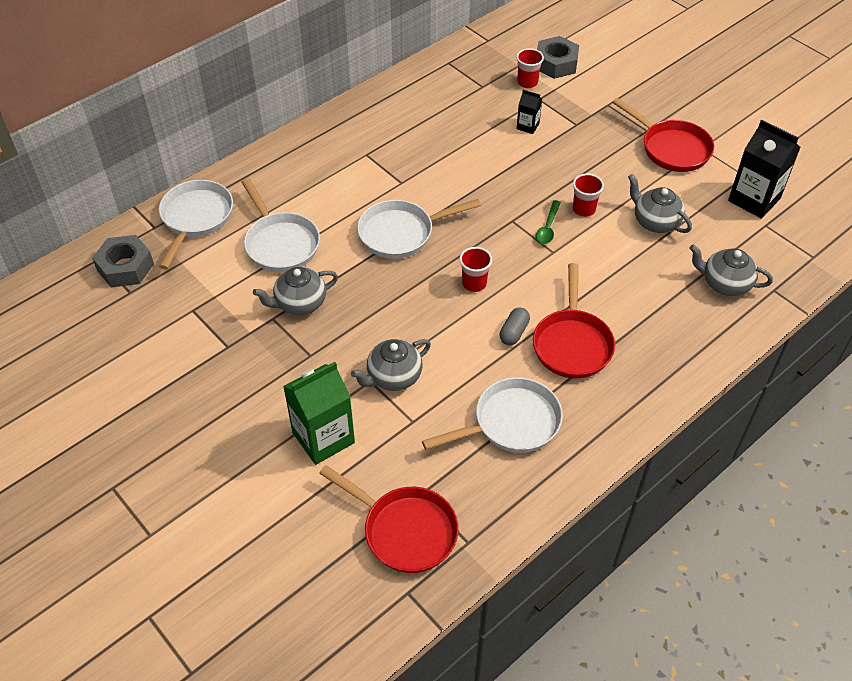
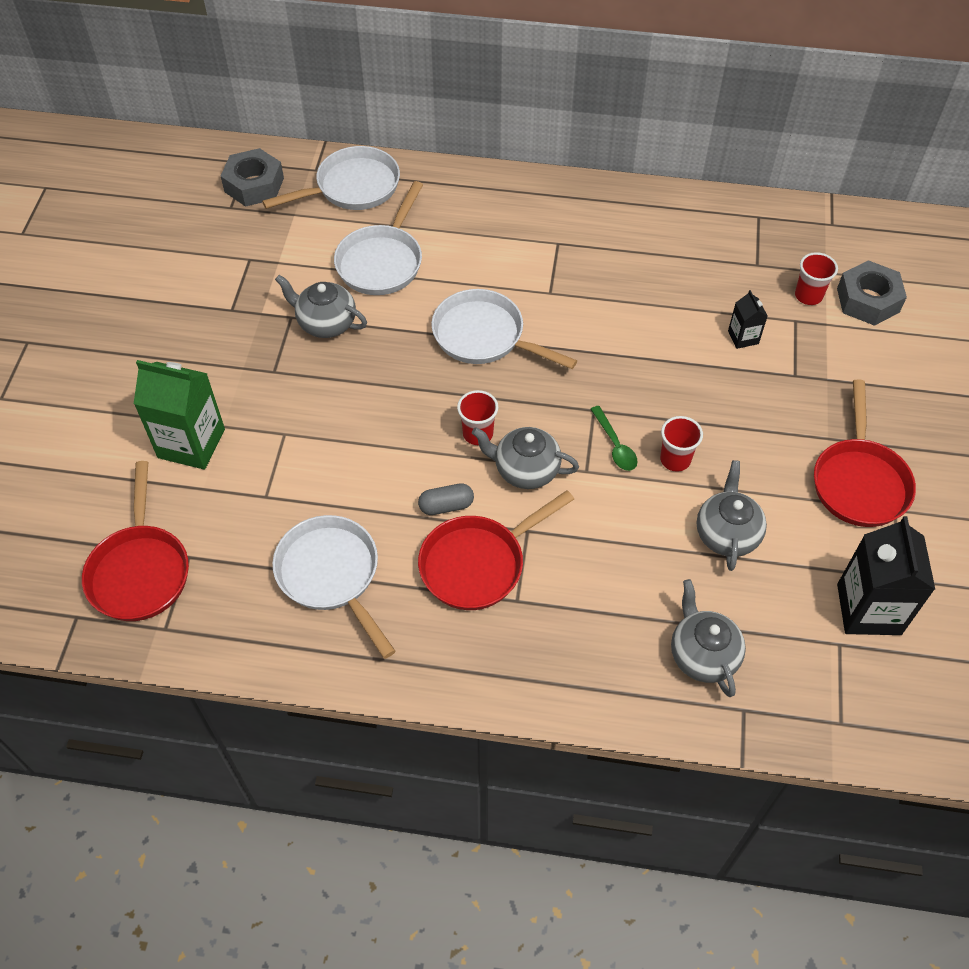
camera: 50 degrees right, 5 degrees up
(393, 377) = (304, 447): grey teapot -> grey teapot (525, 470)
(511, 423) = (331, 575): white pan -> white pan turned 150 degrees counterclockwise
(547, 228) = (615, 445): green spoon -> green spoon turned 90 degrees counterclockwise

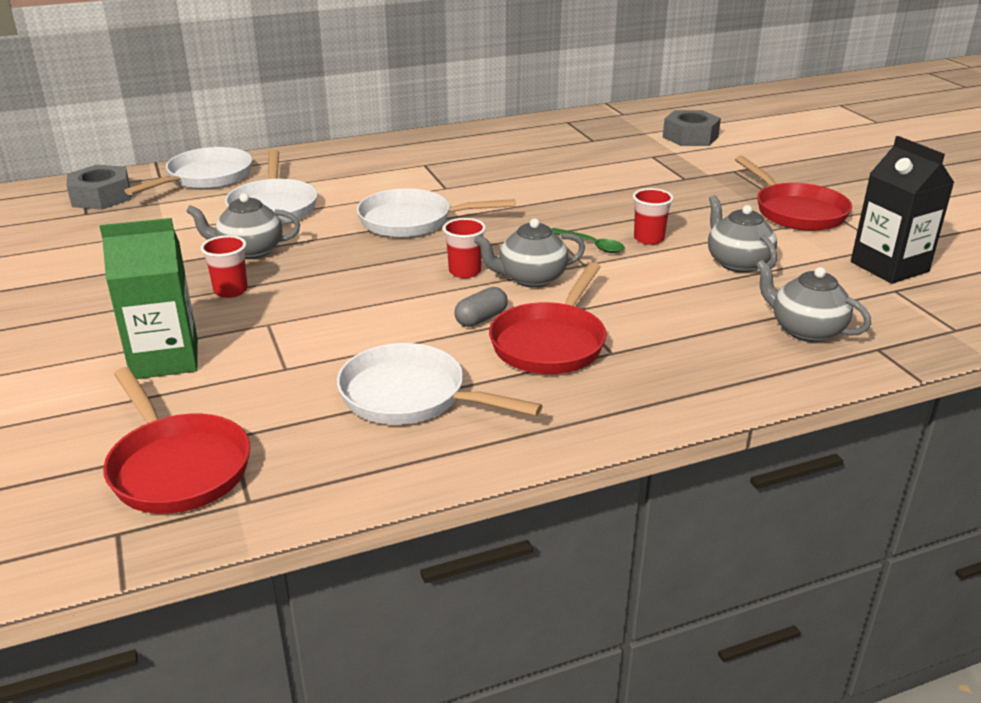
camera: 30 degrees left, 25 degrees down
(743, 337) = (624, 172): black carton -> none
(808, 296) = (647, 144): red cup -> red cup (231, 291)

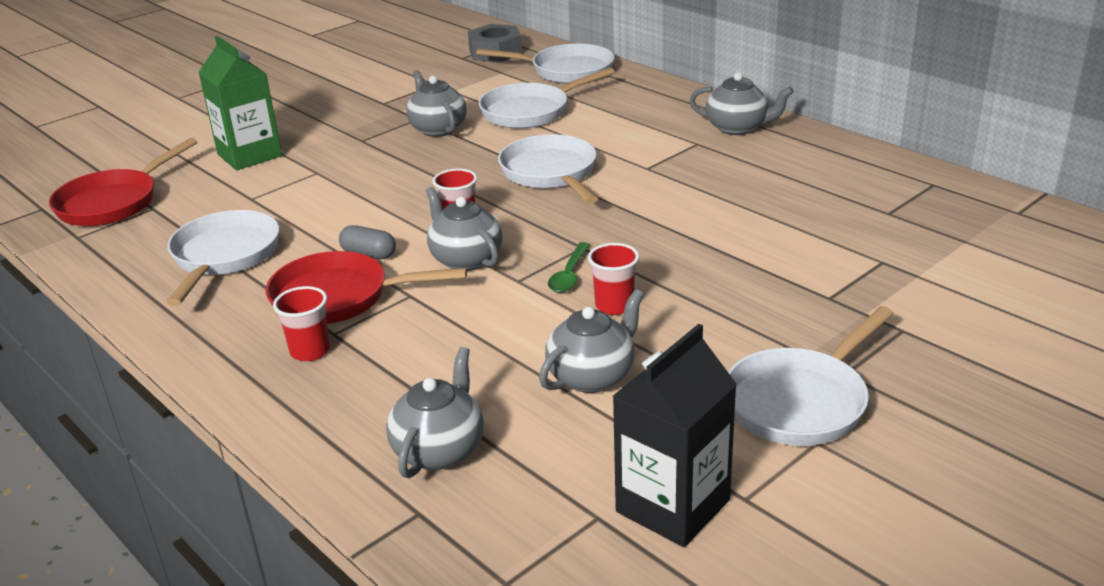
camera: 70 degrees right, 0 degrees up
(231, 291) = (363, 143): red cup -> red cup (310, 351)
(416, 148) = (738, 128): none -> grey teapot
(690, 137) = (995, 276): grey nut -> none
(796, 212) = (800, 402): red pan -> white pan

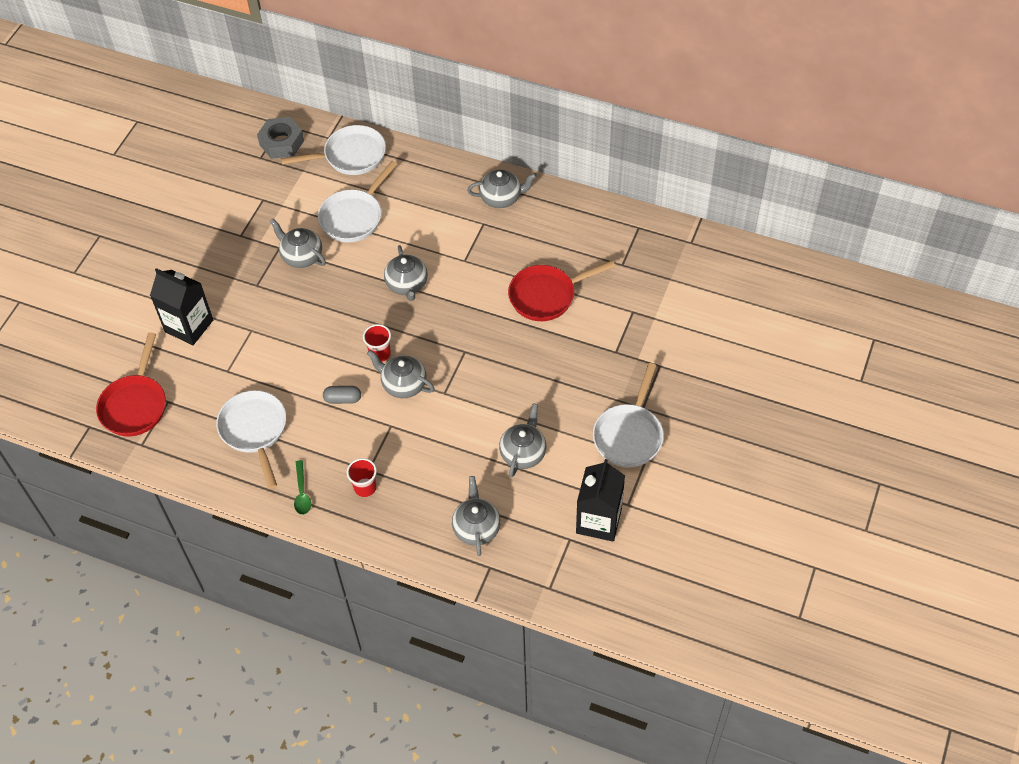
camera: 25 degrees left, 25 degrees up
(249, 155) = (189, 326): green carton -> black carton
(338, 297) = (351, 441): red pan -> red pan (546, 296)
(550, 173) = (407, 285): white pan -> grey teapot
(569, 275) = (470, 379): green spoon -> green spoon (302, 493)
(614, 306) = (508, 396): red cup -> none

